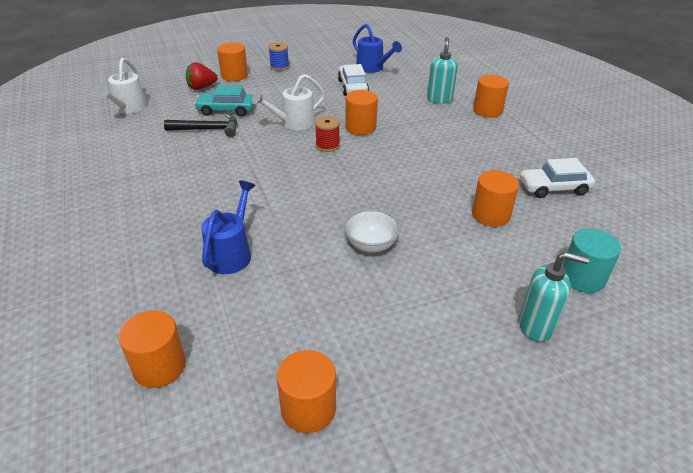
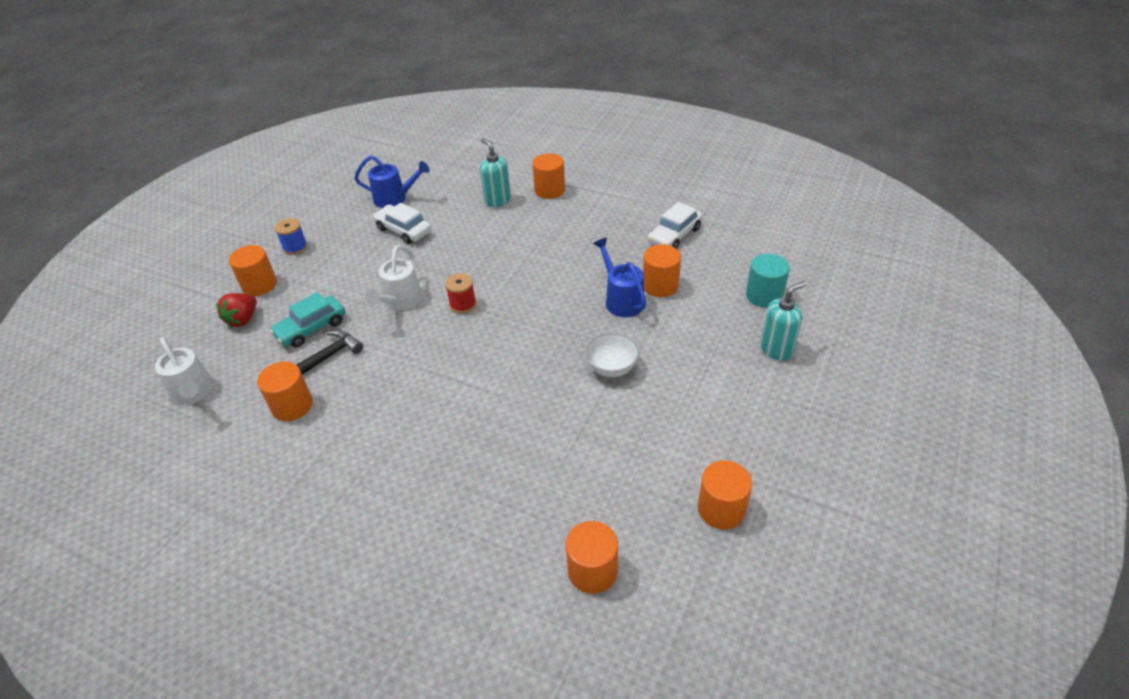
camera: 40 degrees left, 5 degrees up
(232, 252) = (519, 451): blue watering can -> blue watering can (621, 299)
(360, 127) = (467, 269): orange cylinder -> orange cylinder (292, 406)

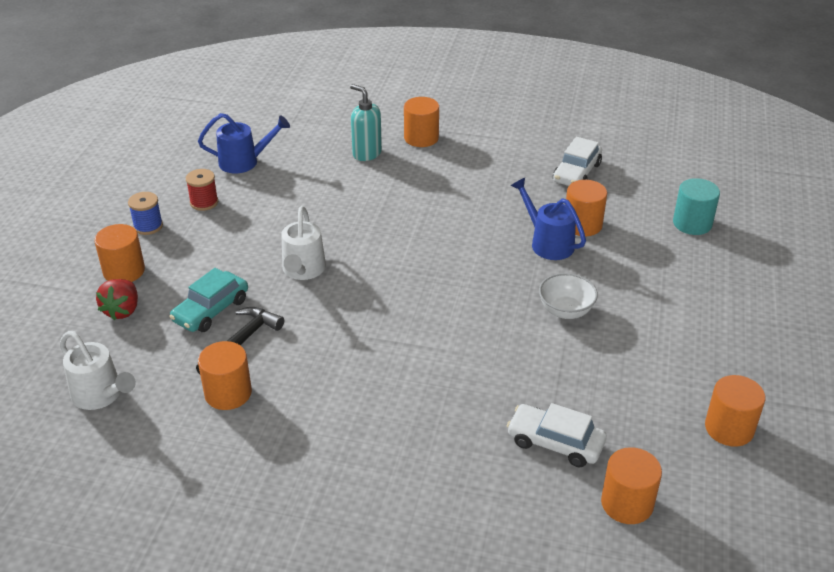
camera: 15 degrees left, 5 degrees down
(403, 230) = (271, 195): white car -> white car (555, 443)
(463, 304) = (376, 266): red spool -> red spool (204, 202)
(776, 349) = (724, 274): turquoise soap dispenser -> none

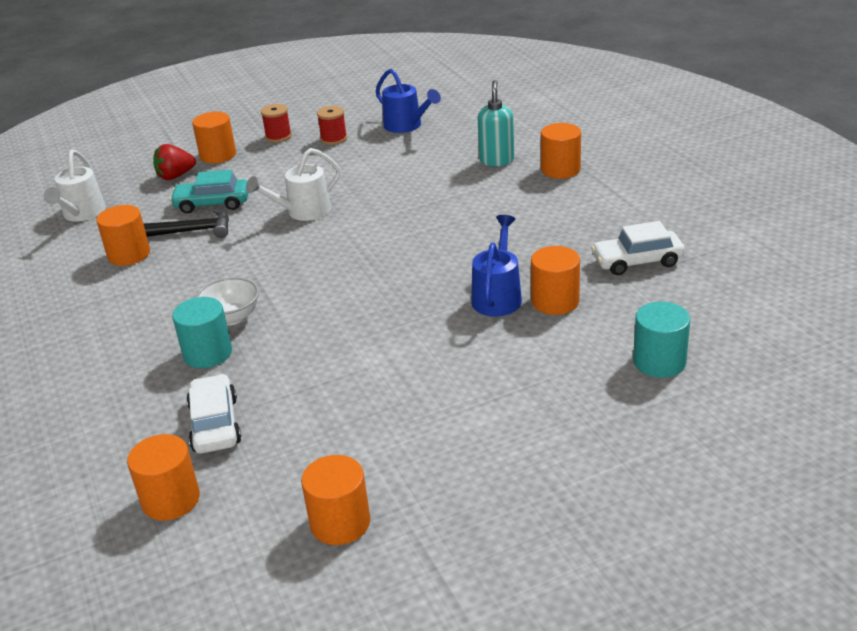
camera: 55 degrees right, 5 degrees down
(148, 226) = (278, 136): blue spool -> red spool
(452, 408) = (207, 353): none -> turquoise cylinder
(565, 311) = (407, 350): white bowl -> white bowl (231, 317)

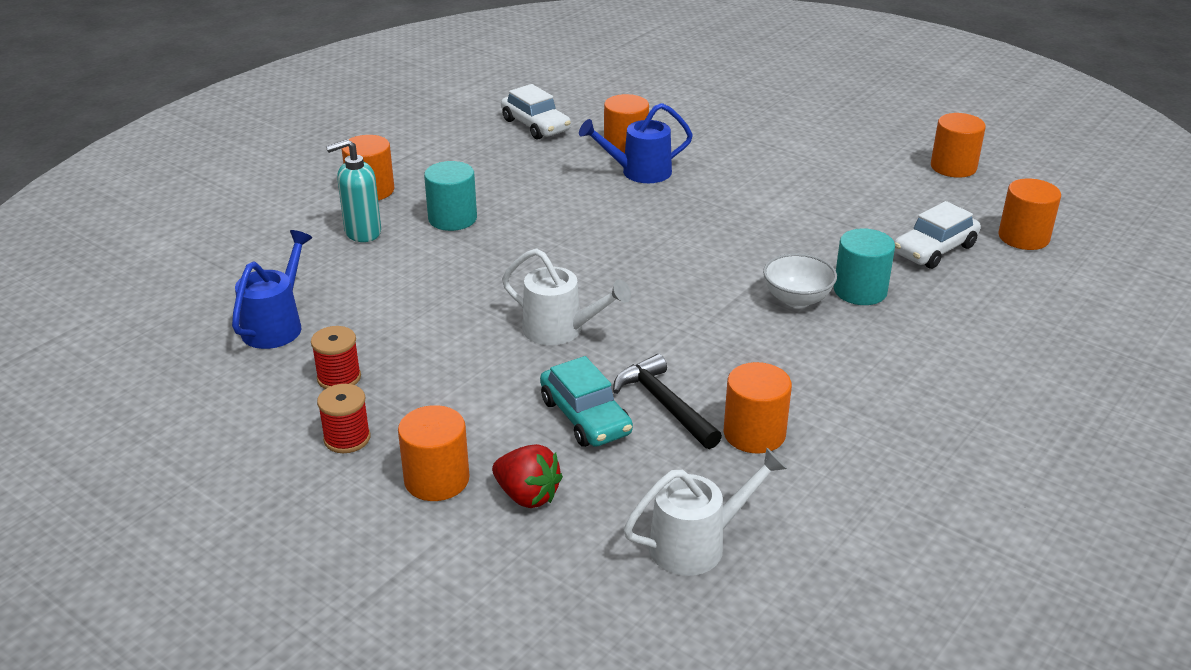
camera: 120 degrees left, 0 degrees up
(659, 362) = (670, 98): turquoise cylinder -> turquoise cylinder (452, 219)

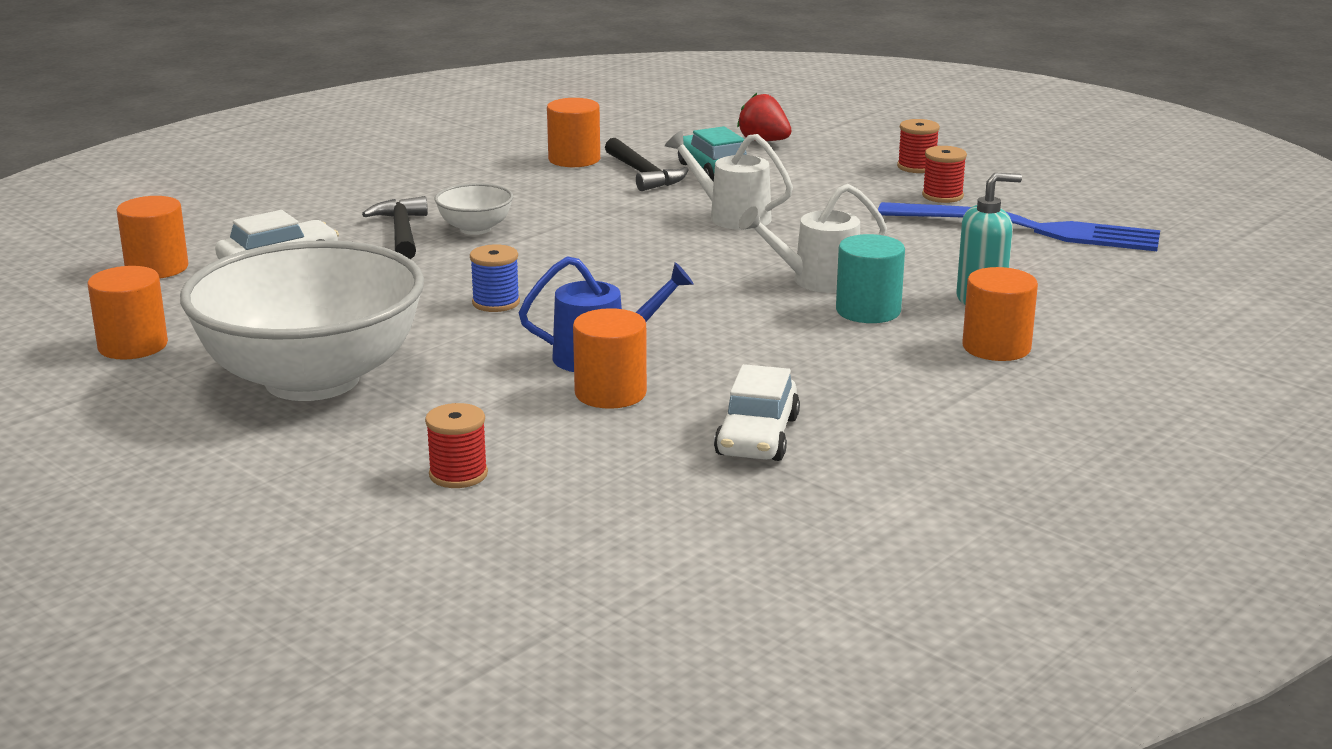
camera: 175 degrees left, 10 degrees down
(276, 325) = (1029, 229): blue watering can -> blue fork
(436, 479) = (835, 149): orange cylinder -> none
(535, 125) = (757, 436): white car -> white car turned 135 degrees counterclockwise
(692, 100) = (458, 474): none -> red spool
(698, 544) = (642, 122): white watering can -> white watering can (816, 281)
(732, 214) = (496, 303): none -> blue spool
(813, 148) = (312, 380): none -> white bowl
(860, 291) = (402, 232): turquoise cylinder -> black hammer

